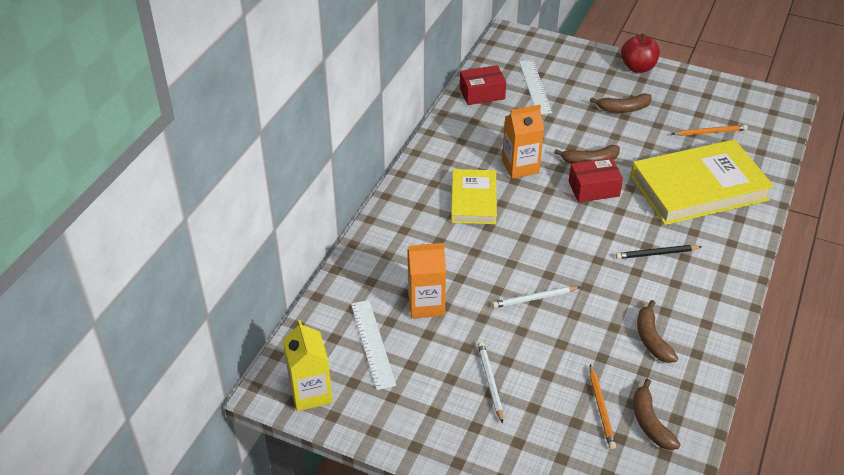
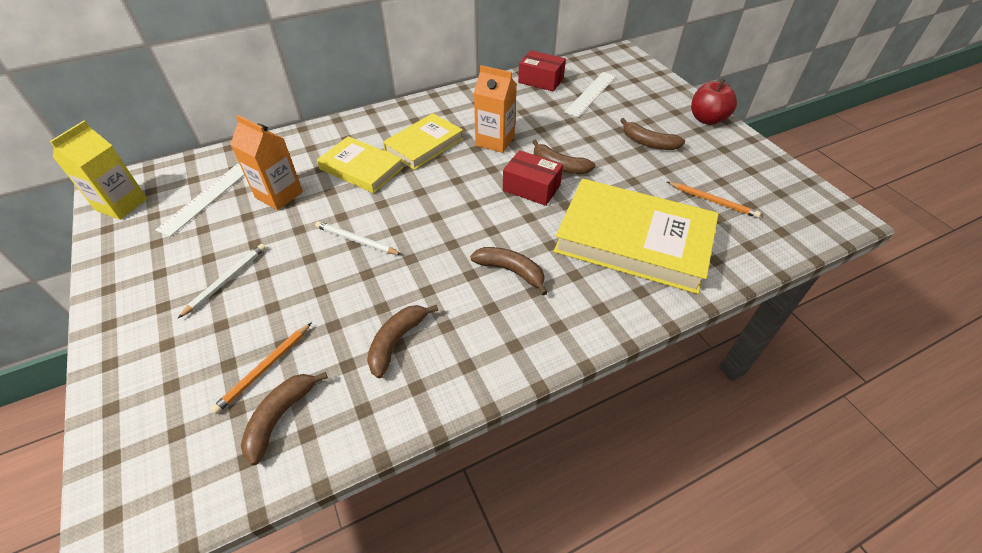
camera: 40 degrees right, 5 degrees up
(455, 246) = (361, 168): none -> yellow book
(656, 253) = (511, 271): black pencil -> brown banana

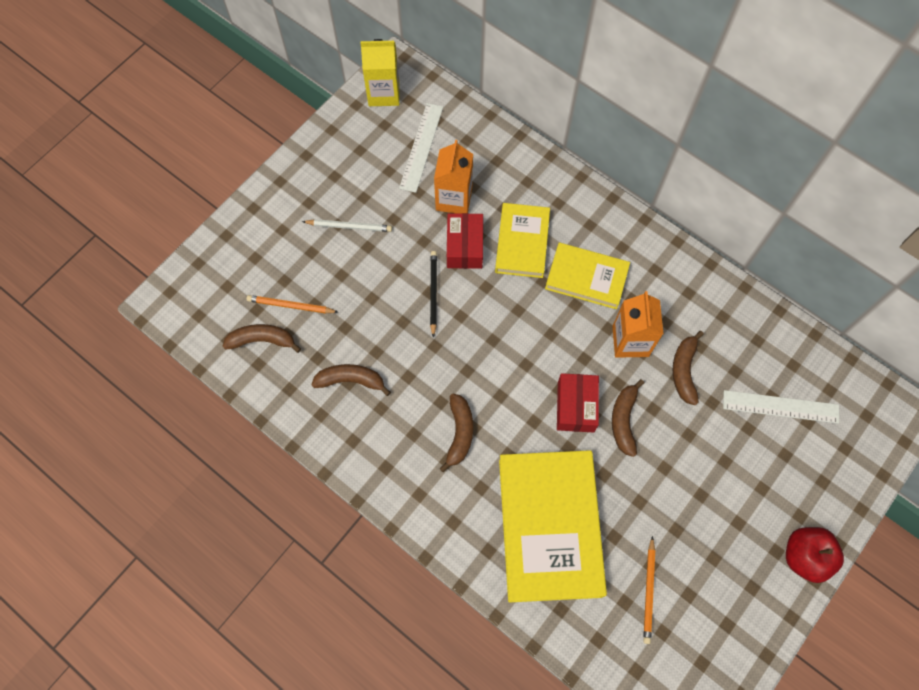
camera: 65 degrees right, 20 degrees up
(206, 198) = (421, 147): white ruler -> white ruler turned 75 degrees counterclockwise
(357, 240) = (433, 293): white pencil -> black pencil
(541, 80) = (775, 340): red box -> red box (464, 247)
(648, 143) = (716, 500): brown banana -> brown banana (684, 370)

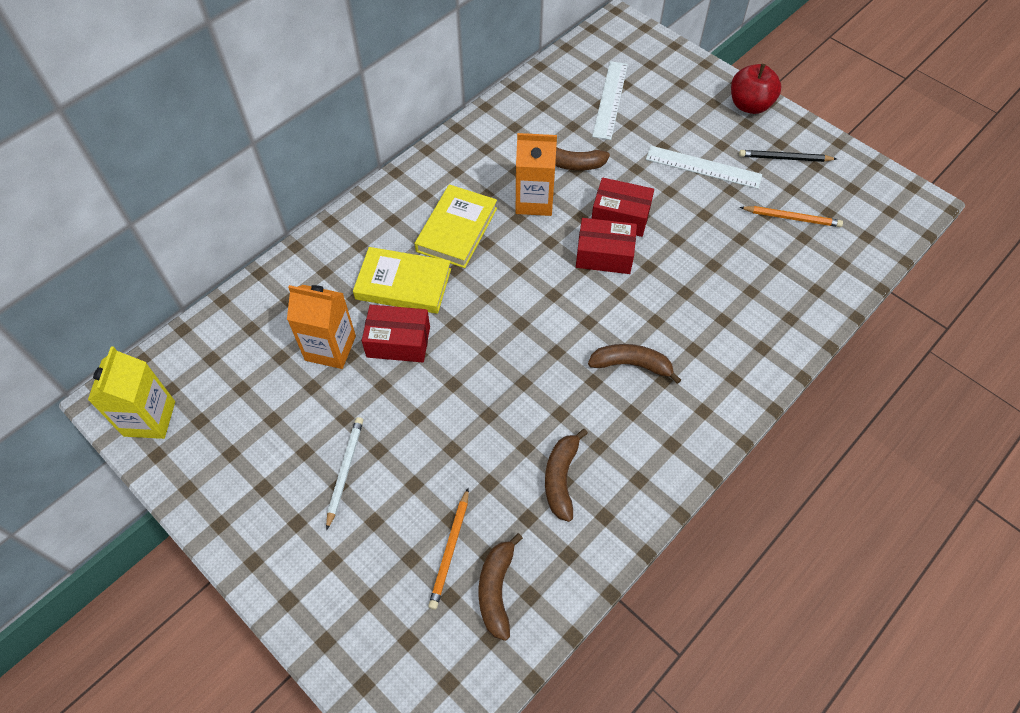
camera: 85 degrees left, 10 degrees down
(421, 147) = (247, 378): white ruler -> white ruler (703, 167)
(433, 293) = (454, 379): black pencil -> black pencil (785, 158)
(549, 527) = (733, 291): yellow book -> none
(624, 420) = (620, 216): brown banana -> red box

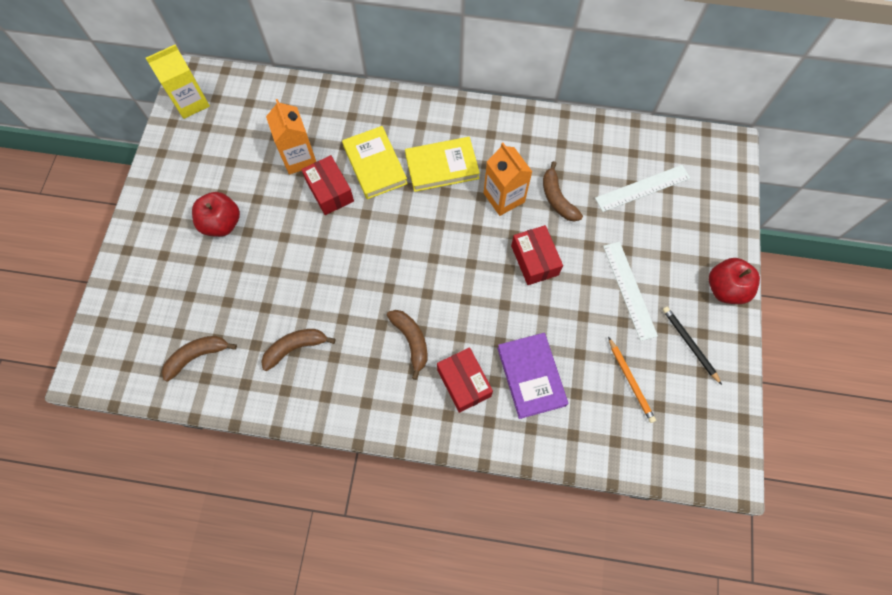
camera: 55 degrees right, 10 degrees up
(345, 471) = (222, 223): white pencil -> red apple
(450, 550) = (207, 314): orange pencil -> none
(604, 255) = (491, 270): red box -> red box (464, 383)
(738, 288) = (531, 376): none -> purple book

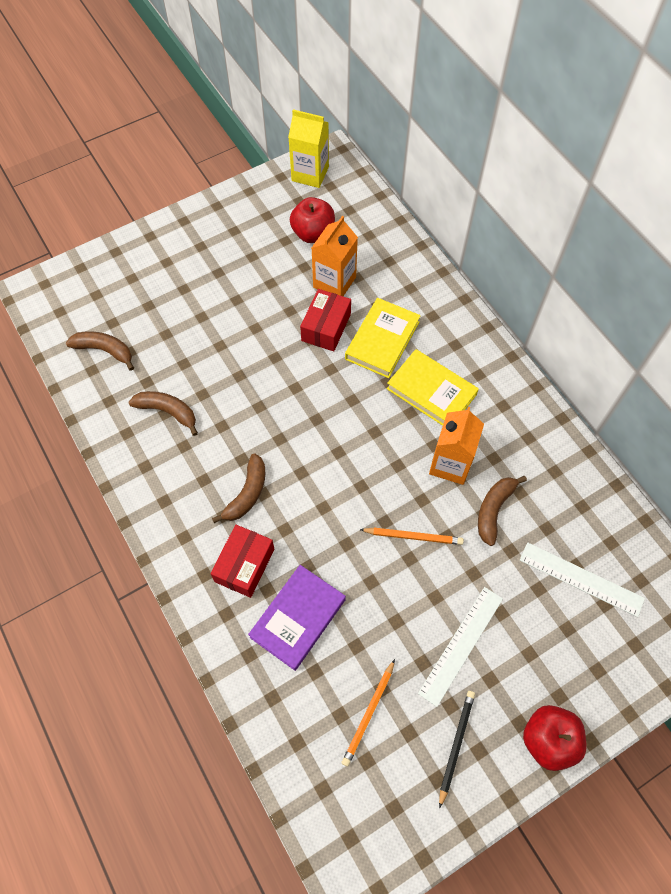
camera: 50 degrees right, 5 degrees down
(222, 223) = (227, 277): red apple -> red apple (313, 233)
(534, 260) = (413, 537): red box -> orange pencil

